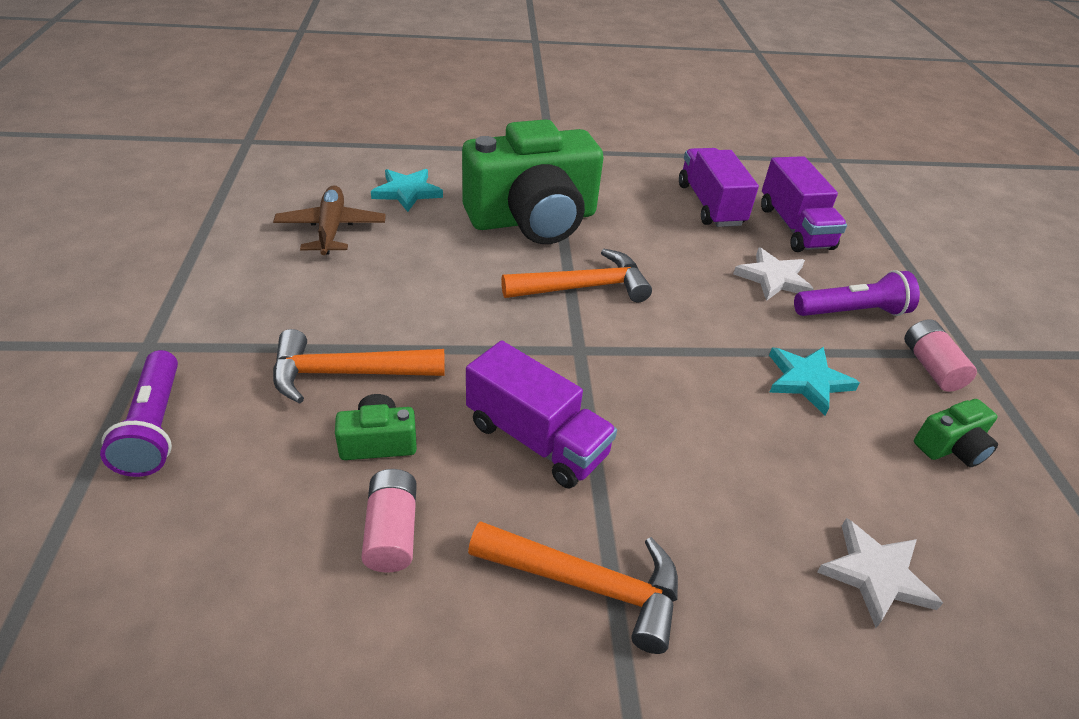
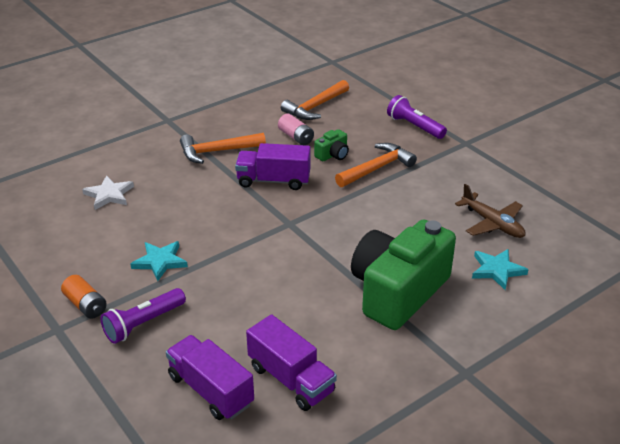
camera: 150 degrees right, 5 degrees down
(584, 287) = (319, 258): orange hammer -> orange hammer (315, 107)
(773, 278) = (207, 326): white star -> none
(930, 367) = (86, 305): pink battery -> orange battery
(951, 447) = (74, 260): green camera -> none

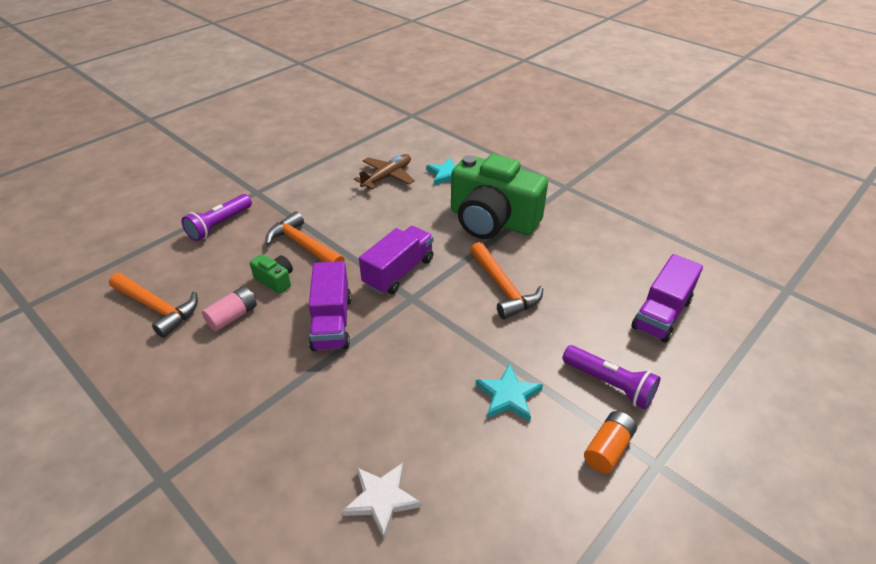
camera: 100 degrees left, 5 degrees up
(217, 151) = (263, 391): orange hammer -> orange hammer (503, 288)
(291, 379) = (621, 268): purple truck -> purple truck (399, 272)

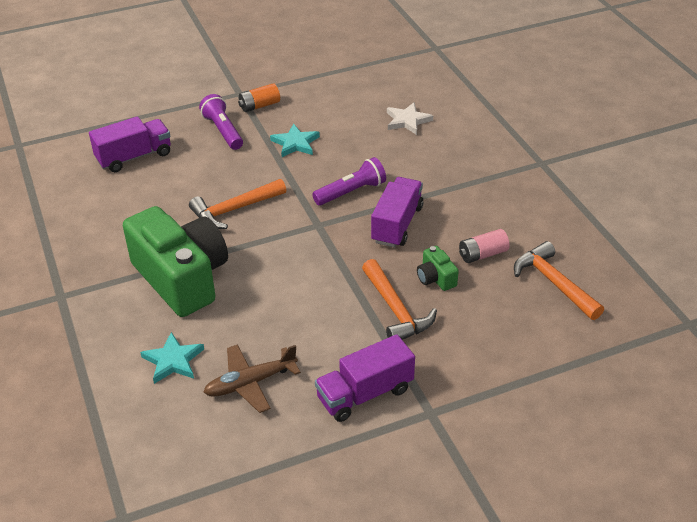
camera: 155 degrees left, 0 degrees up
(219, 225) = (485, 369): purple flashlight -> purple flashlight (351, 192)
(399, 272) = (315, 251): purple truck -> purple truck (365, 394)
(503, 288) = (234, 210): orange hammer -> orange hammer turned 120 degrees counterclockwise

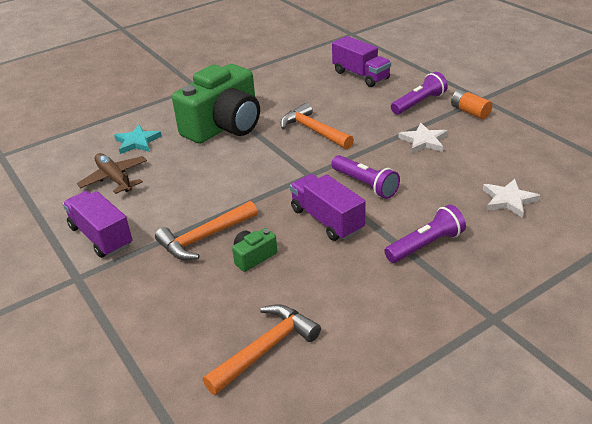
camera: 80 degrees right, 5 degrees down
(295, 143) = (423, 141): turquoise star -> white star
(397, 224) = (327, 220): purple truck -> purple truck turned 135 degrees counterclockwise
(451, 176) = (425, 245): none -> purple flashlight
(482, 254) = (299, 285): pink battery -> none

